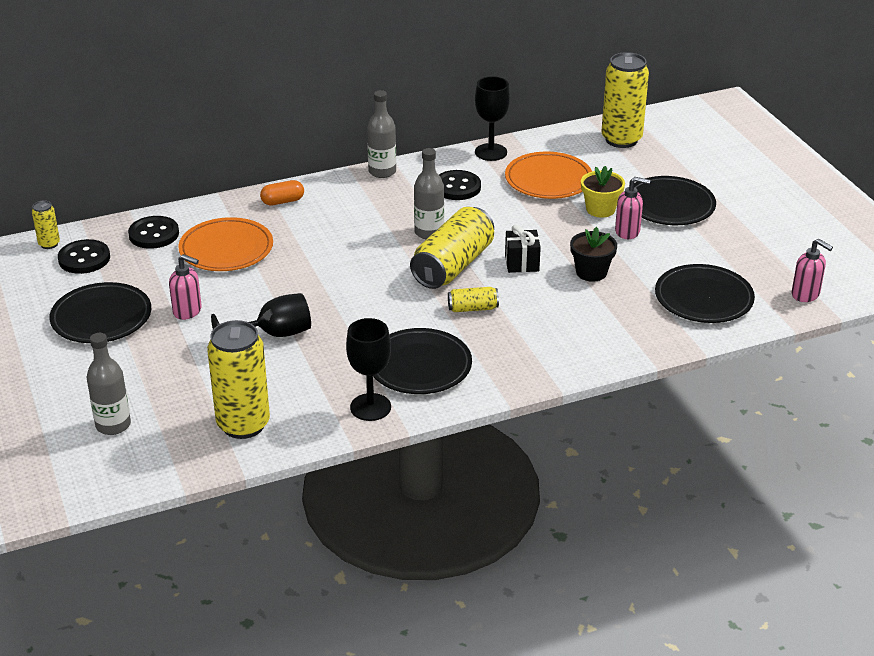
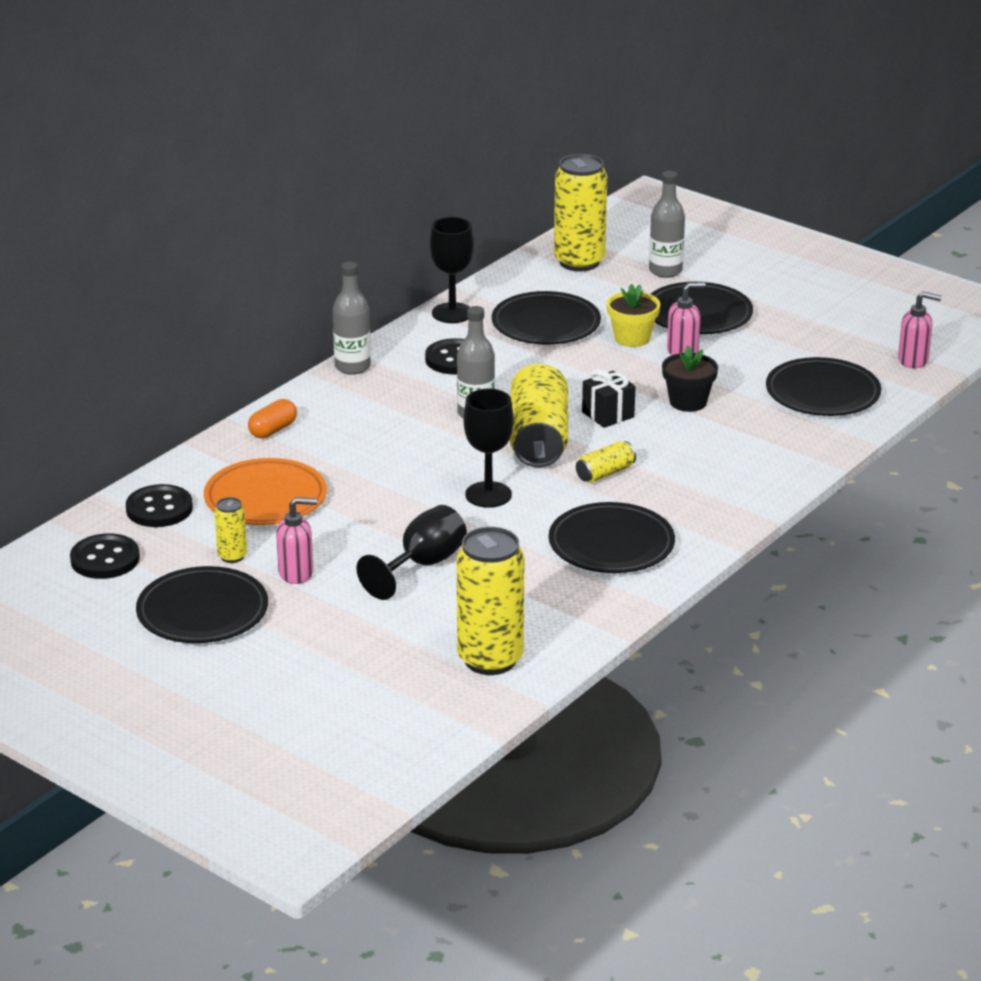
camera: 30 degrees left, 5 degrees down
(49, 244) = (41, 557): yellow can -> yellow can (232, 556)
(113, 425) = (348, 709): grey bottle -> grey bottle (665, 271)
(370, 407) = (604, 598): black goblet -> black goblet (488, 495)
(548, 180) = (546, 324): orange plate -> black plate

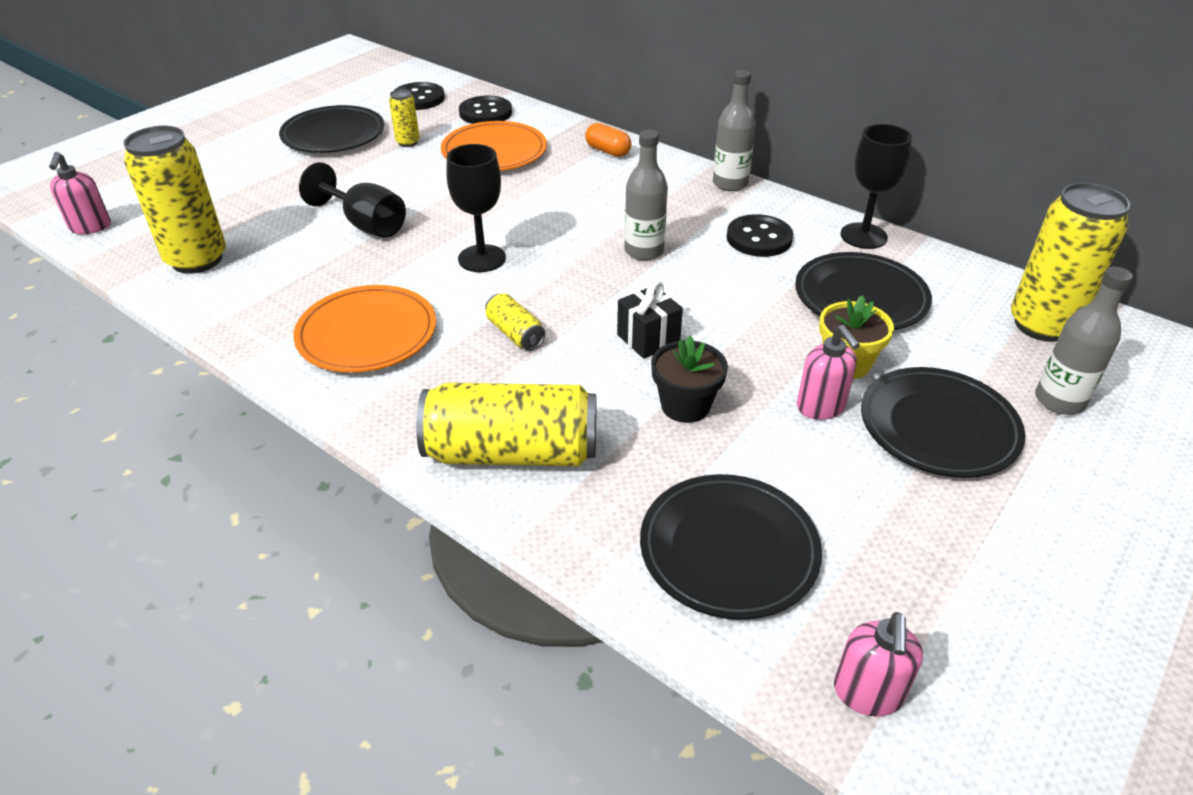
camera: 90 degrees right, 10 degrees up
(296, 573) = (373, 168): pink soap dispenser -> pink soap dispenser (90, 227)
(539, 438) = (592, 290): yellow can -> yellow can (512, 452)
(611, 544) = (367, 334): black plate -> orange plate

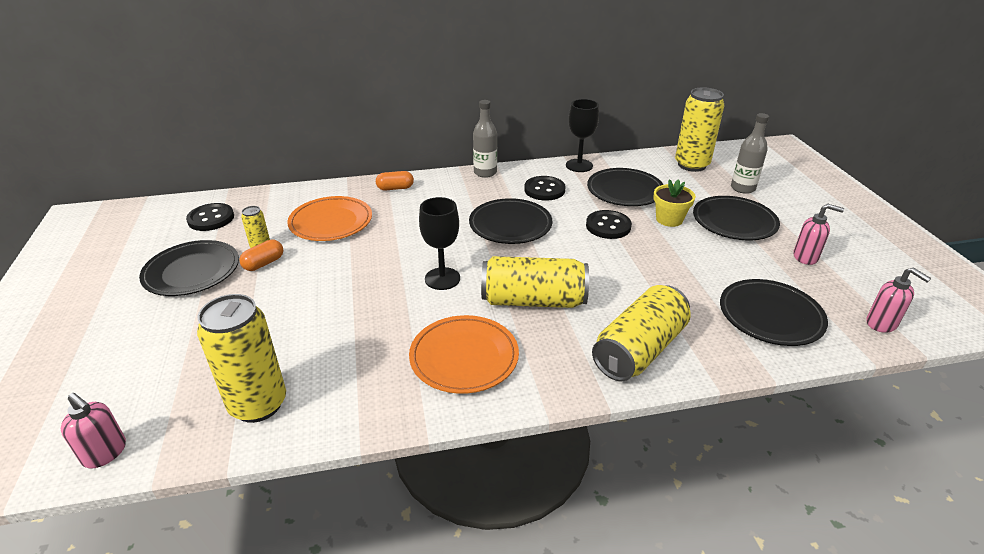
camera: 50 degrees left, 5 degrees down
(366, 224) = (335, 306): black goblet -> none
(385, 157) = (264, 263): none -> orange capsule
(485, 113) = (278, 204): black button -> black button (608, 226)
(515, 333) = (533, 300): yellow can -> yellow can, size x2.11
(644, 251) = (510, 225): grey bottle -> black plate
(648, 339) = (589, 261): black gift -> none
(685, 405) = (655, 276): black flower pot -> none
(821, 407) = (693, 241): pink soap dispenser -> pink soap dispenser (806, 257)

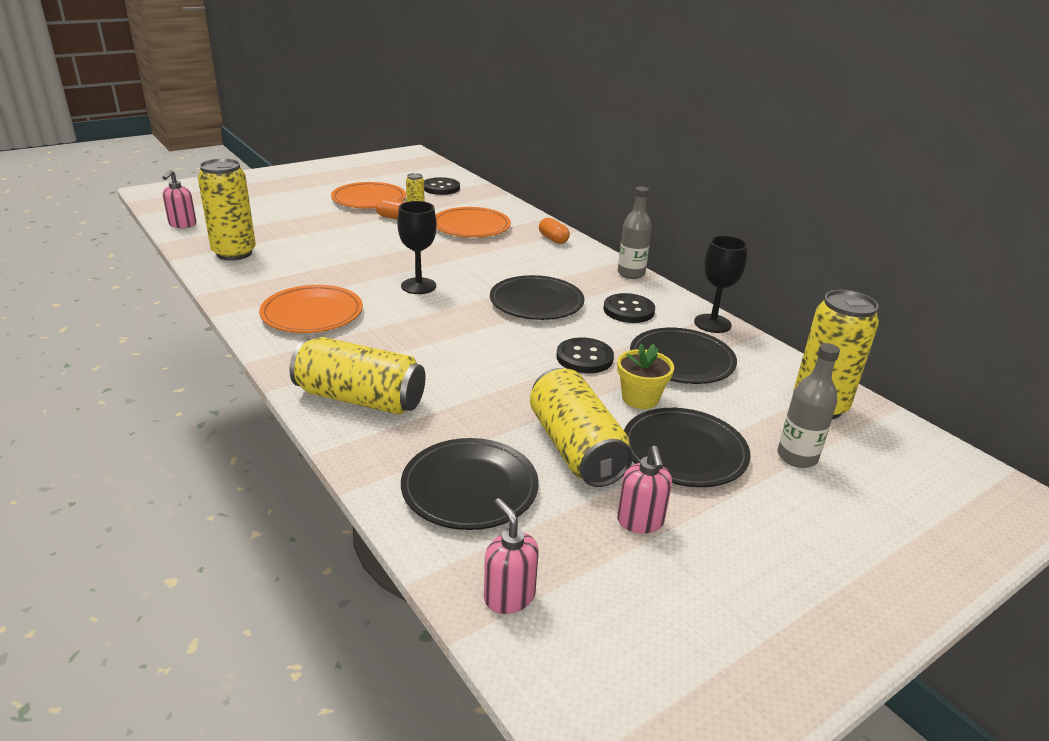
camera: 65 degrees right, 5 degrees down
(192, 272) = (369, 199): black plate -> orange plate
(533, 300) = (411, 333): yellow can -> yellow can (576, 448)
(881, 324) = (509, 597): pink soap dispenser -> pink soap dispenser turned 120 degrees clockwise

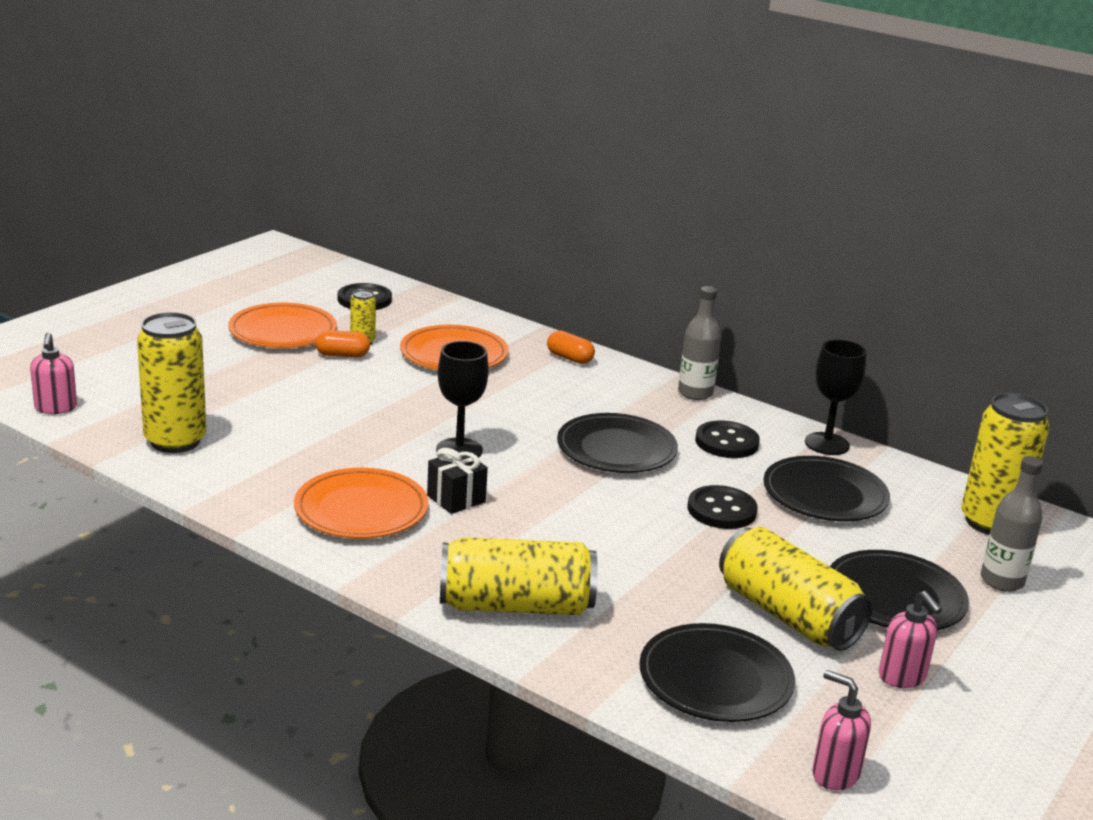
camera: 20 degrees left, 5 degrees down
(386, 317) = (456, 499): none -> black gift
(640, 398) = (812, 547): yellow flower pot -> none

